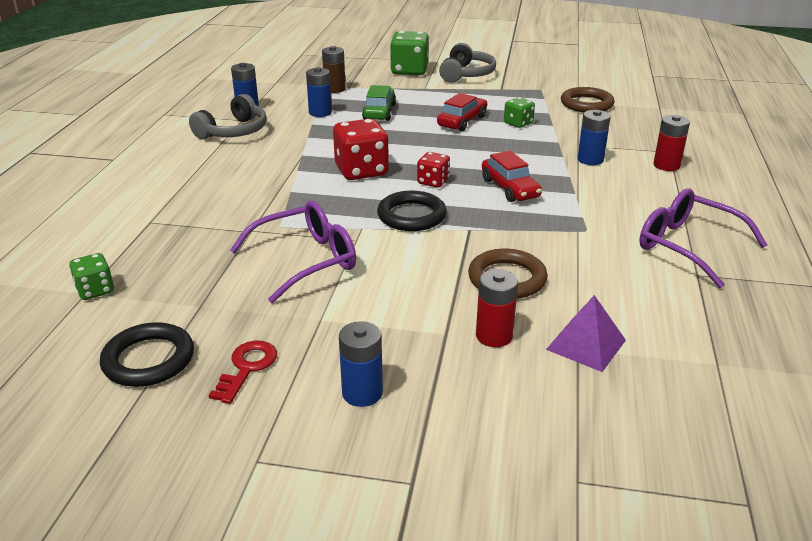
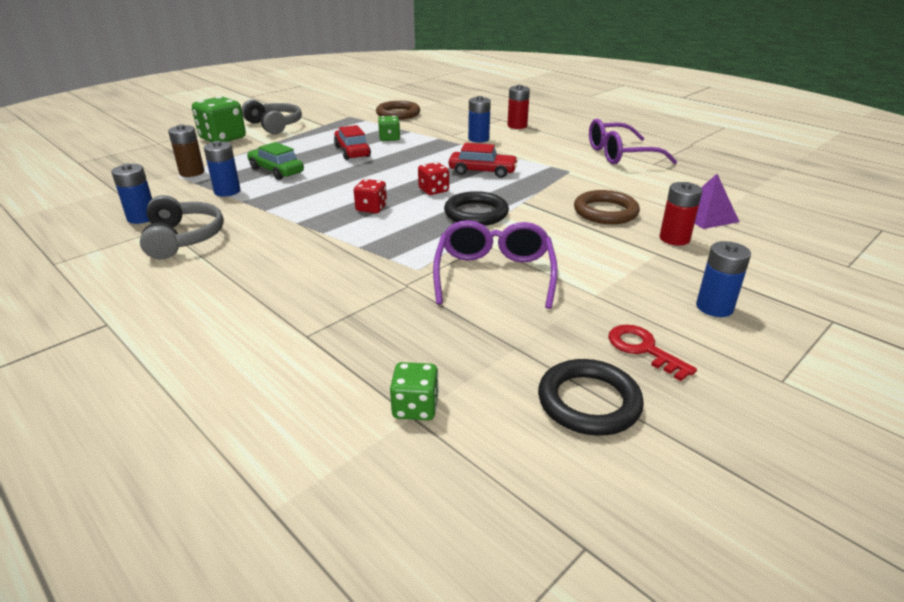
camera: 55 degrees left, 0 degrees up
(361, 171) = (371, 208): red dice -> red dice, size x0.56

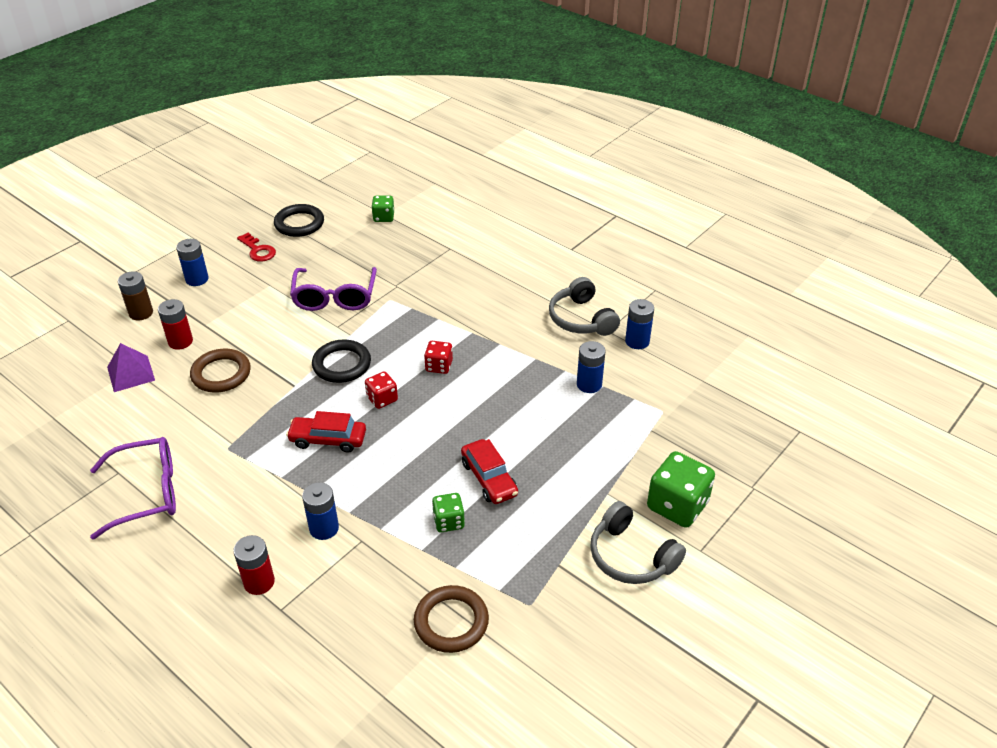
camera: 175 degrees right, 10 degrees up
(192, 172) = (651, 417): brown battery -> brown battery (141, 313)
(276, 171) = (560, 426): green car -> none

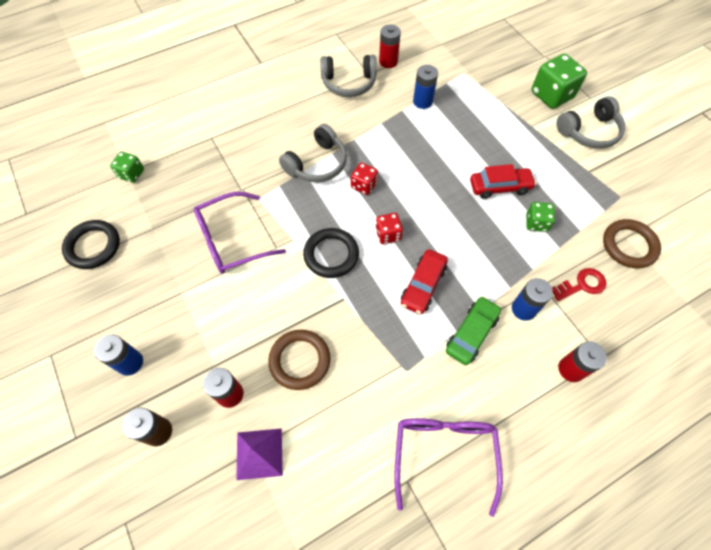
camera: 70 degrees left, 20 degrees up
(258, 250) = (115, 293): red key -> red key (582, 285)
(281, 489) = (471, 333): none -> green car
(335, 297) = (232, 240): purple glasses -> purple glasses turned 135 degrees clockwise
(451, 326) = (317, 164): none -> grey headphones
(637, 341) = (388, 62): blue battery -> red battery

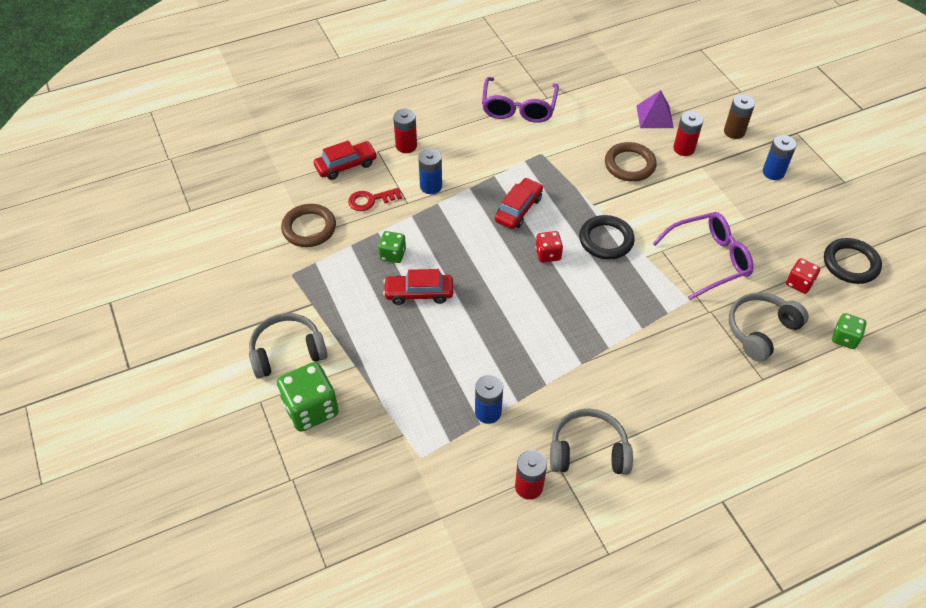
camera: 175 degrees left, 10 degrees down
(317, 164) = (626, 334): grey headphones -> grey headphones (760, 330)
(364, 185) = (571, 305): red dice -> red dice (799, 283)
(471, 333) = (482, 173): green car -> none
(629, 331) = (346, 165): none -> red car

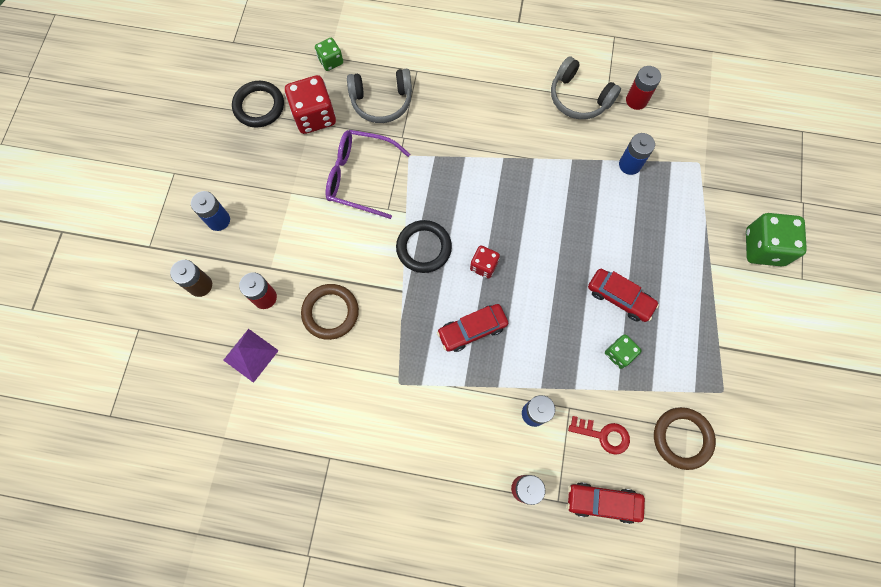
camera: 145 degrees left, 20 degrees up
(287, 352) = (761, 311): grey headphones -> none
(518, 108) = (370, 463): purple glasses -> none
(799, 283) = (314, 116): red dice -> red dice, size x1.79

